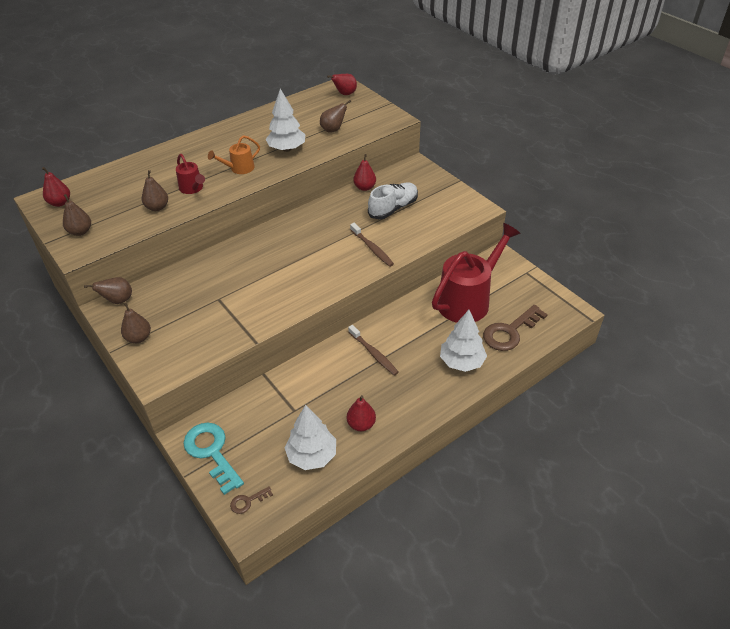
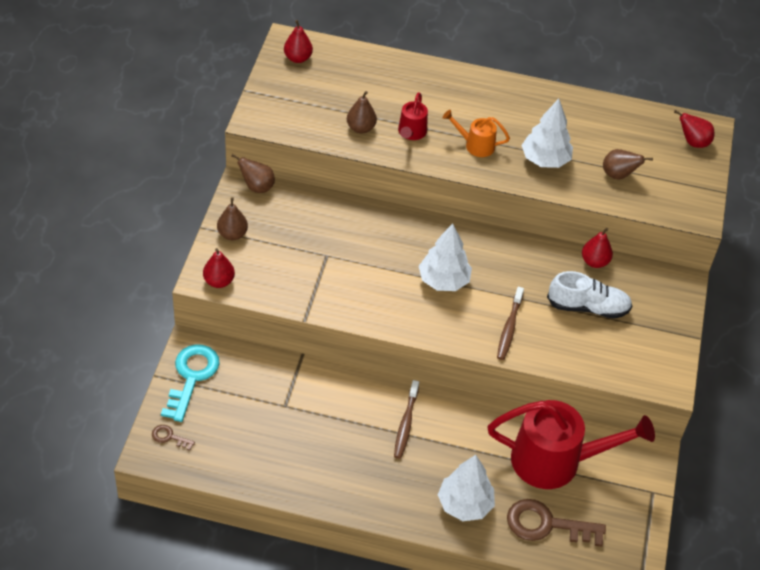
camera: 45 degrees right, 5 degrees up
(80, 231) = (279, 101): brown pear -> none
(312, 455) = (251, 452): white tree -> white tree (443, 281)
(361, 424) = (316, 467): red pear -> red pear (219, 281)

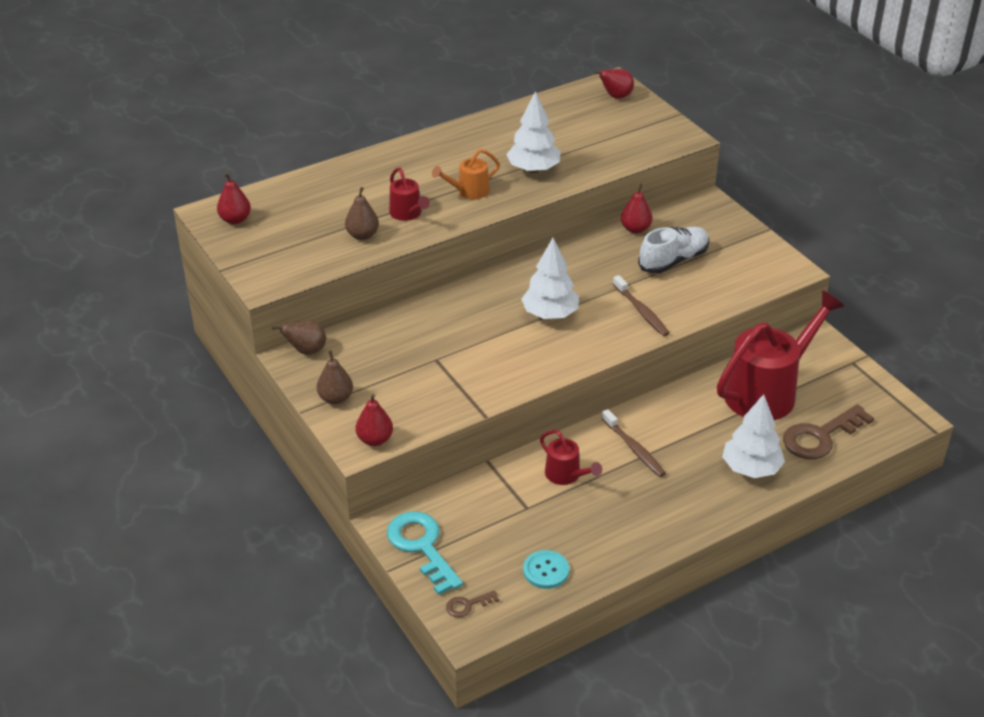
camera: 40 degrees left, 10 degrees down
(241, 456) = (546, 570): none -> turquoise button
(338, 405) = (566, 475): none -> red watering can
(618, 175) = (598, 147): brown pear -> none

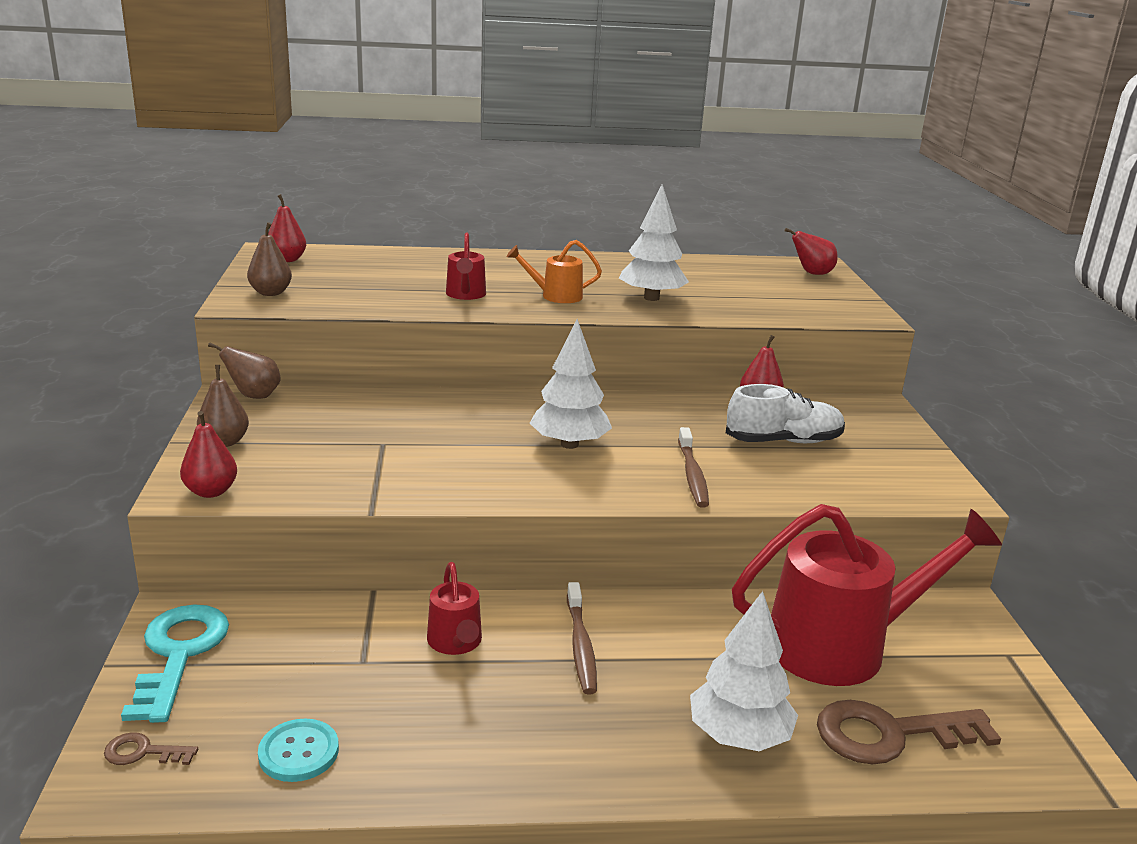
camera: 25 degrees right, 15 degrees down
(362, 235) = (394, 297): brown pear -> brown pear (270, 293)

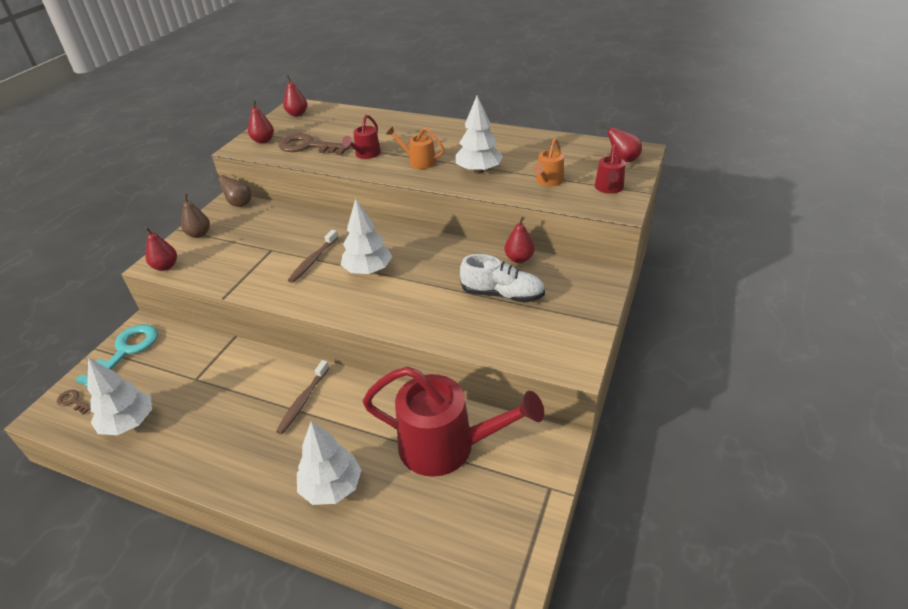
camera: 30 degrees right, 15 degrees up
(270, 293) = (263, 141): brown pear -> red pear
(298, 752) = (129, 423): turquoise button -> white tree
(456, 643) = (245, 380): red watering can -> red watering can (609, 188)
(692, 475) = (417, 309): brown toothbrush -> brown toothbrush (313, 260)
(753, 300) = (548, 181): none -> orange watering can
(889, 734) = (416, 517): brown key -> brown key (308, 146)

